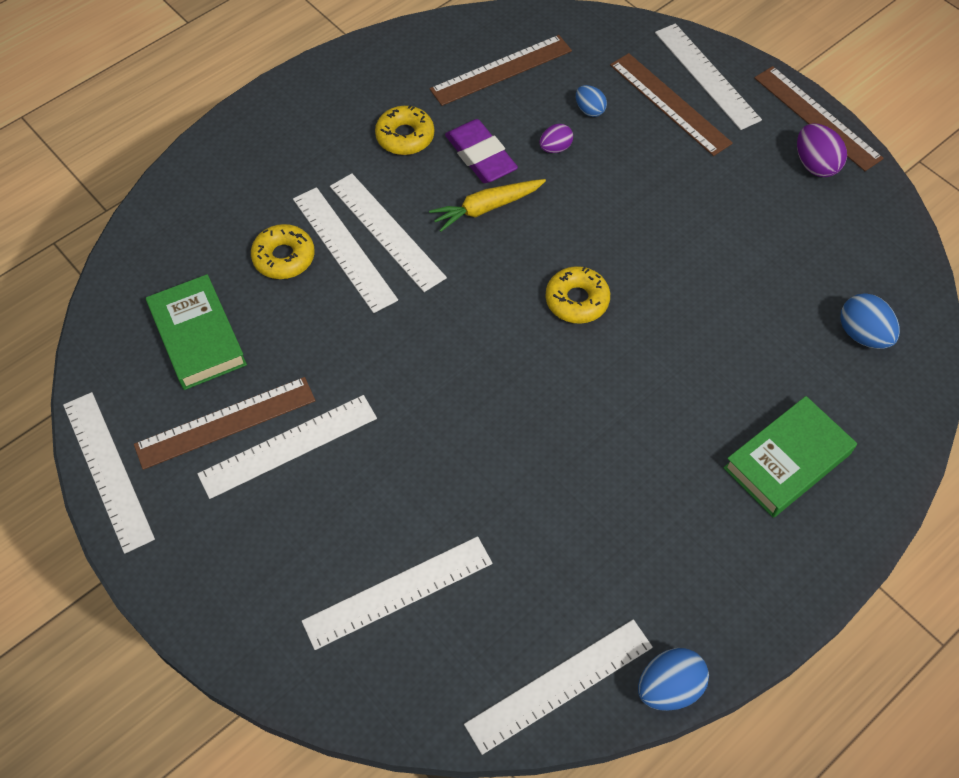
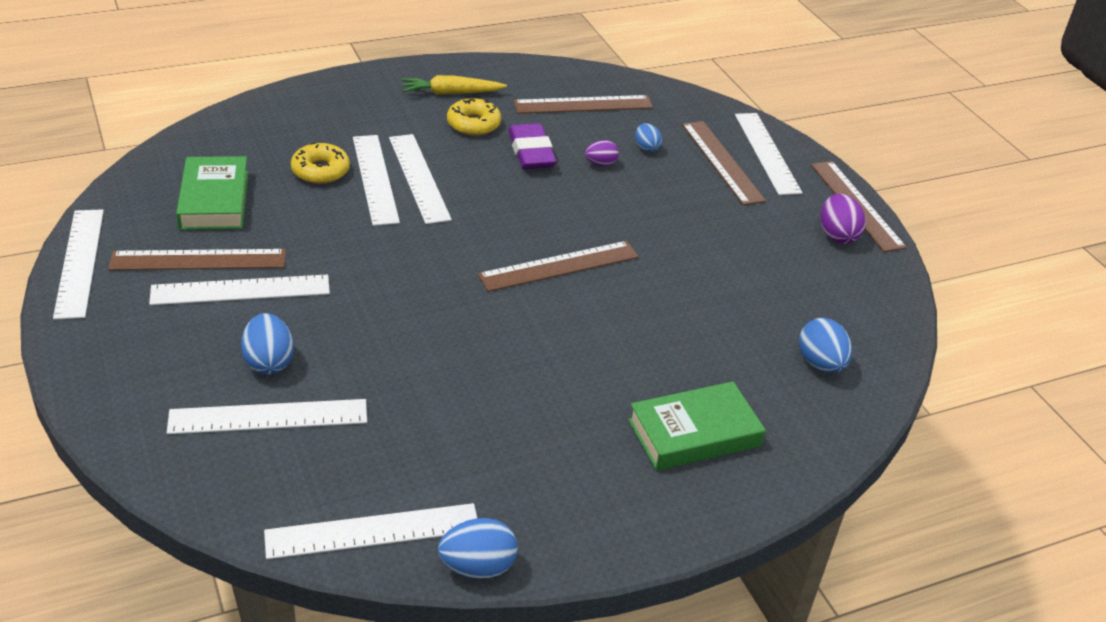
camera: 15 degrees right, 20 degrees down
(363, 526) = (269, 362): none -> blue egg
(486, 208) = (515, 185): yellow carrot -> yellow carrot (451, 93)
(577, 300) = (559, 266): yellow donut -> brown ruler

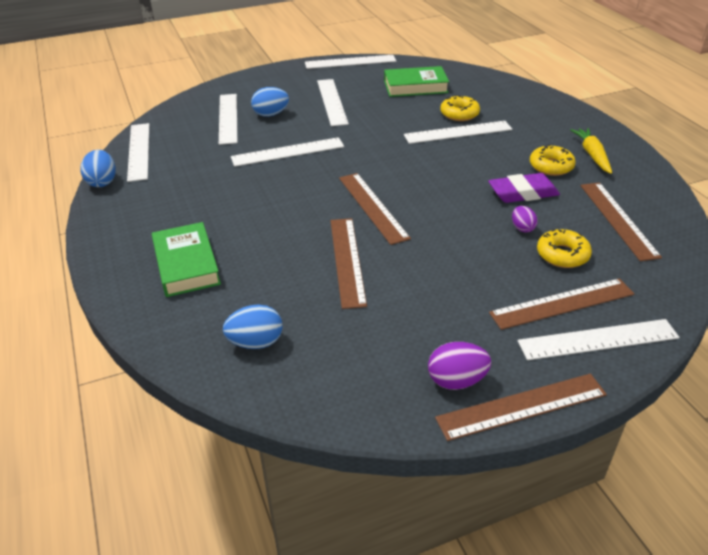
camera: 95 degrees right, 0 degrees up
(198, 260) = (357, 88): brown ruler -> brown ruler (347, 261)
(419, 177) = (466, 148): white ruler -> white ruler (288, 152)
(646, 148) = (562, 255): blue egg -> yellow donut

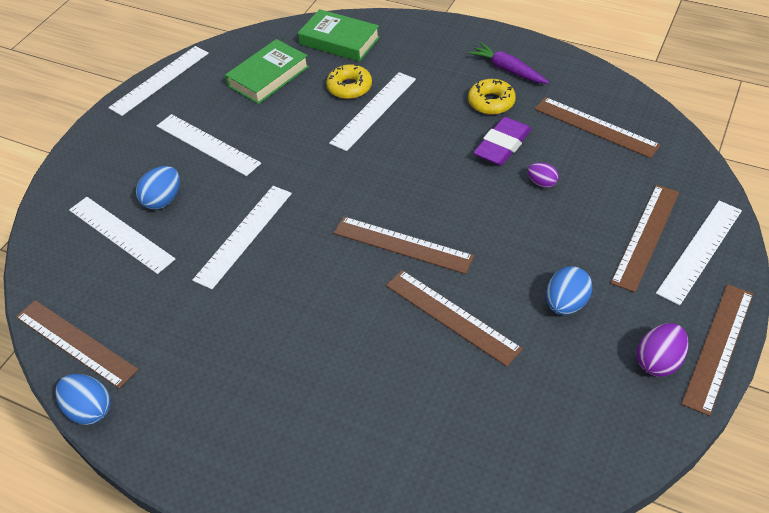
camera: 40 degrees left, 10 degrees up
(139, 151) = (75, 343): white ruler -> brown ruler
(186, 264) = (319, 431): green book -> green book (339, 41)
(256, 342) = (483, 454): blue egg -> blue egg (566, 303)
(562, 255) = (597, 189): yellow donut -> none
(592, 155) = (508, 70): yellow carrot -> purple carrot

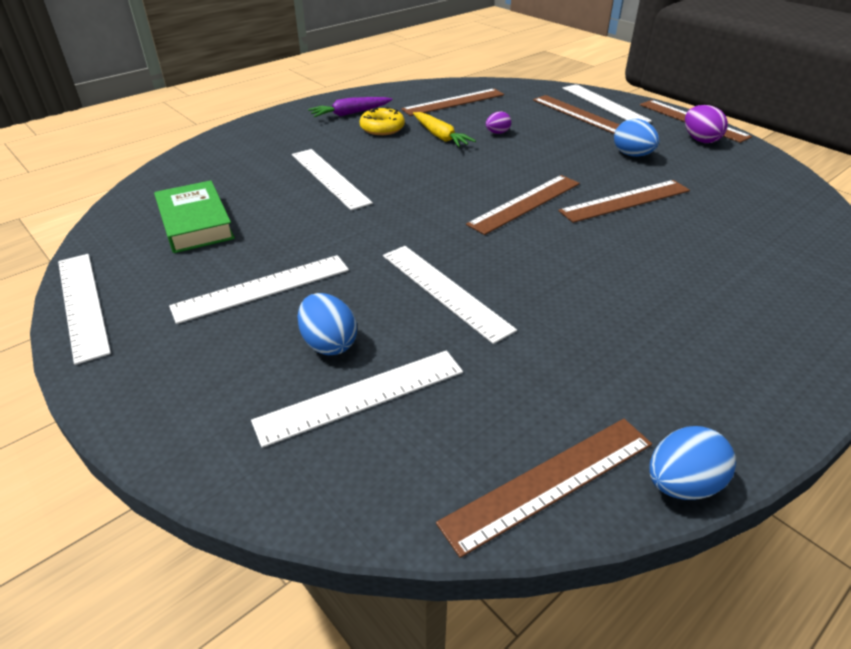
camera: 70 degrees left, 10 degrees down
(339, 41) = (198, 172): green book -> none
(349, 87) = (279, 182): yellow donut -> none
(502, 146) = (440, 136): purple eraser -> yellow carrot

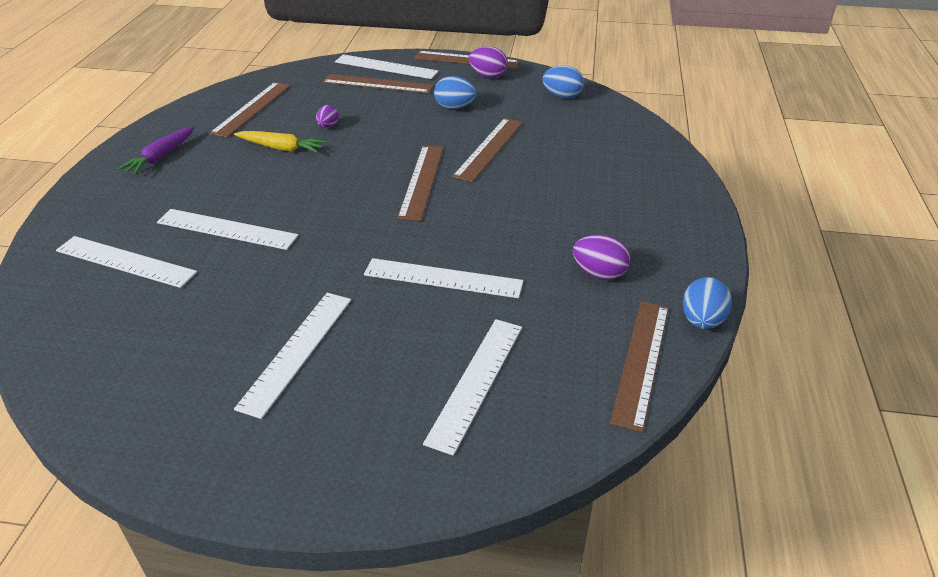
camera: 40 degrees left, 0 degrees up
(82, 304) = (141, 456): white ruler -> white ruler (125, 261)
(195, 223) = (149, 330): green book -> none
(329, 343) = (407, 361): blue egg -> blue egg (562, 96)
(382, 128) = (215, 160): yellow donut -> none
(609, 365) = (599, 273): none -> purple egg

